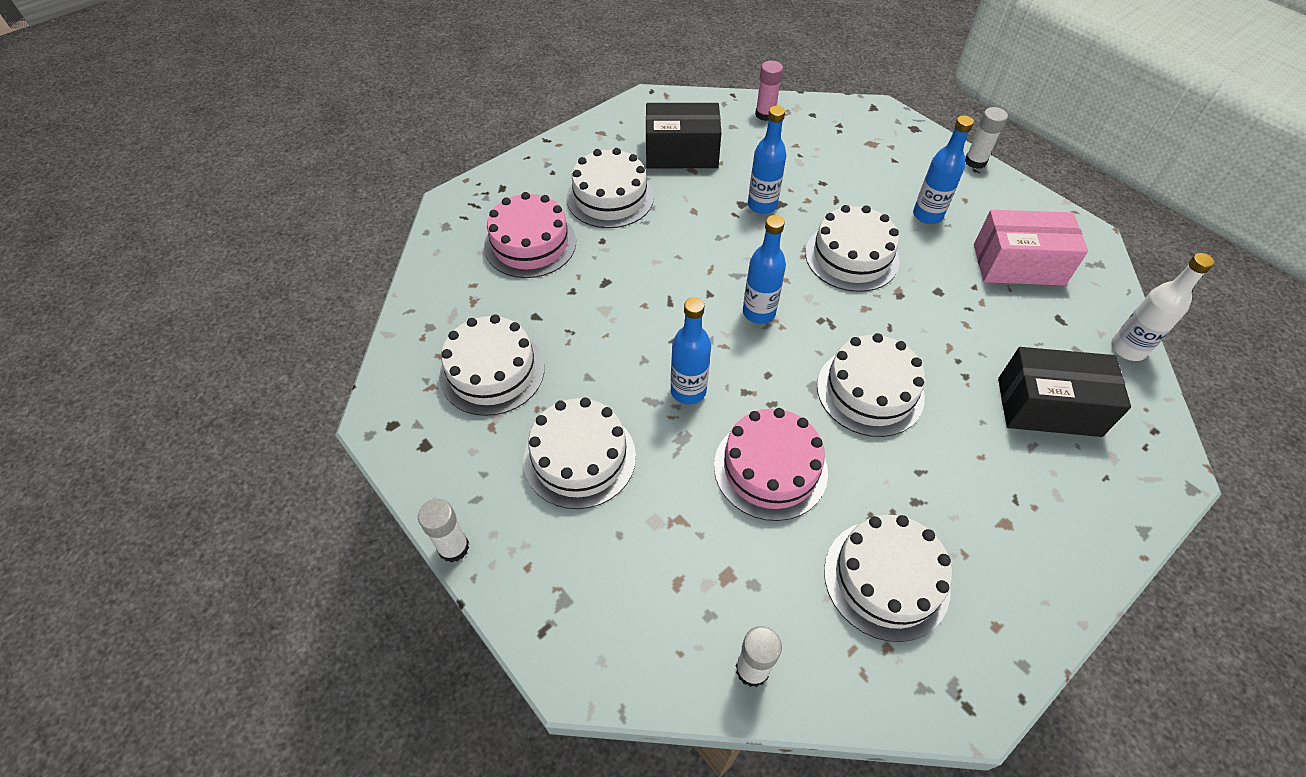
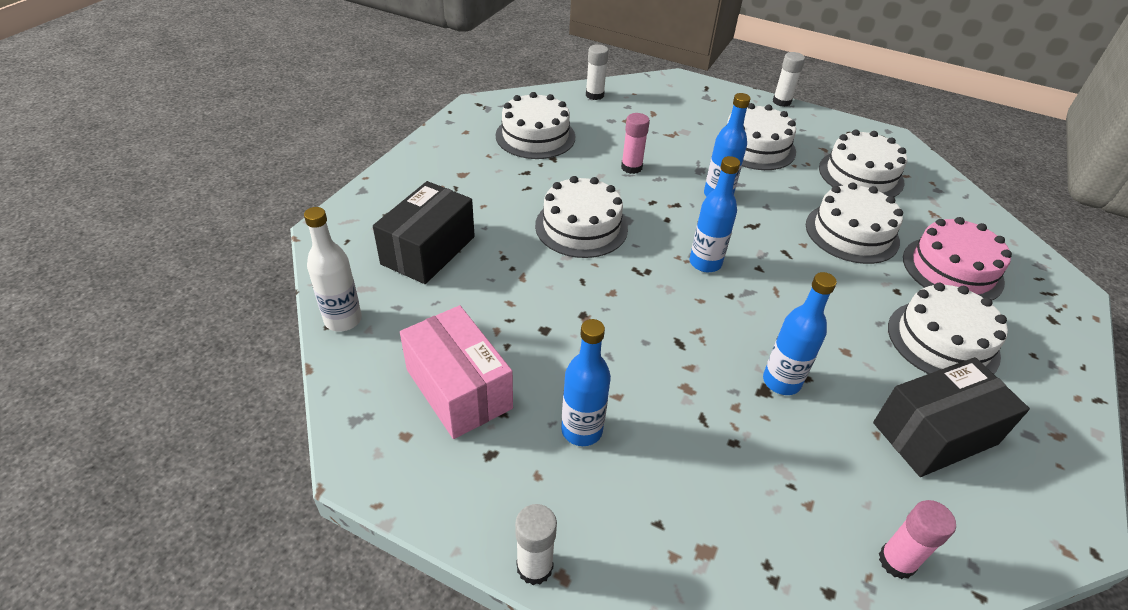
camera: 155 degrees right, 10 degrees down
(770, 468) = (631, 167): pink cake -> pink glue stick
(851, 256) = (648, 344): white cake -> white cake (851, 233)
(1018, 264) = (458, 389): pink box -> pink box turned 75 degrees clockwise
(1048, 407) = (428, 250): black box -> black box turned 45 degrees counterclockwise

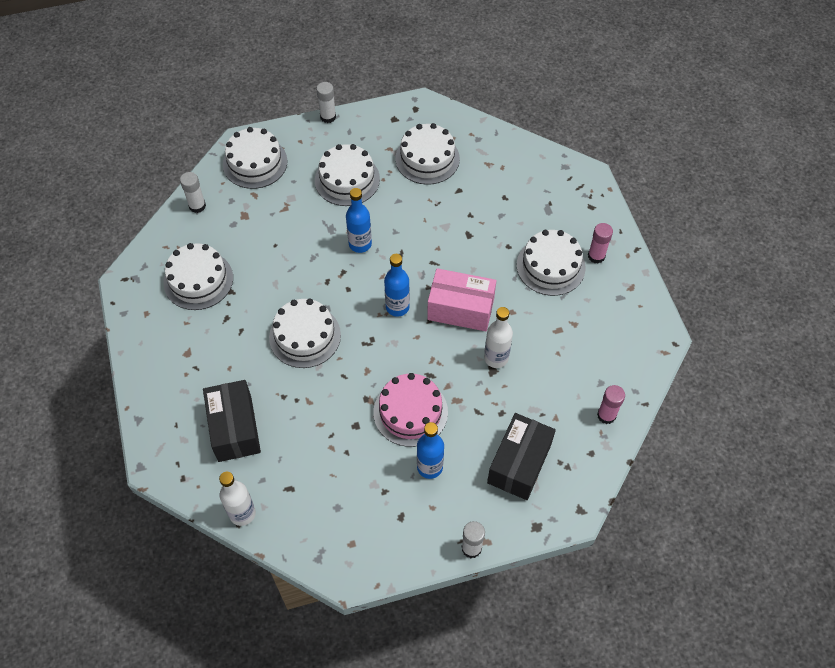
camera: 40 degrees left, 15 degrees up
(458, 389) = (349, 497): pink box -> pink box (460, 309)
(631, 167) = (288, 260): pink glue stick -> pink glue stick (596, 256)
(781, 381) = (496, 358): blue bottle -> white bottle
(851, 233) = (456, 217): white cake -> white cake (255, 163)
(935, 433) = (581, 331): black box -> black box (519, 463)
(952, 269) = (525, 206): pink cake -> pink cake (410, 412)

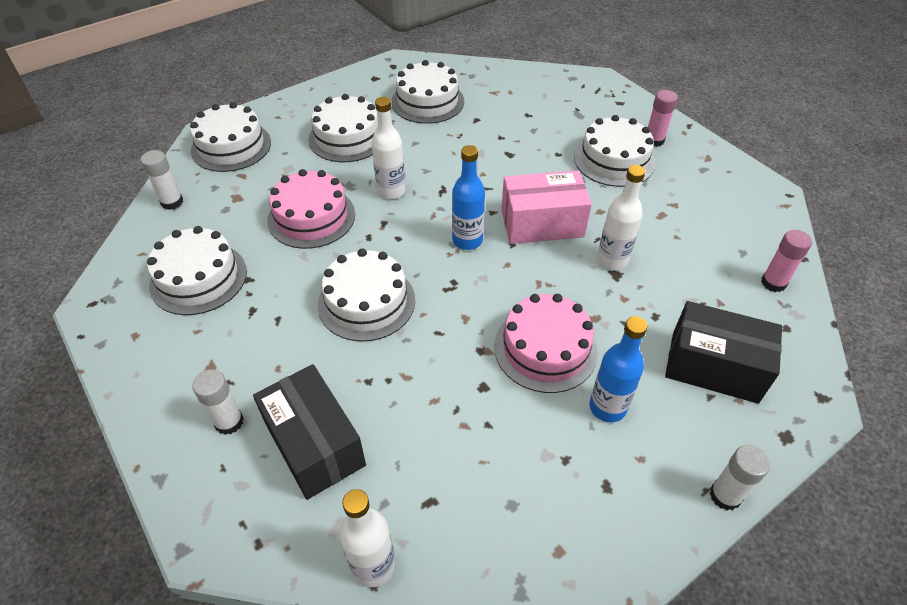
camera: 20 degrees left, 10 degrees down
(292, 250) = (311, 217): none -> pink cake
(328, 117) = (301, 91): white glue stick -> white glue stick (229, 422)
(360, 244) = (391, 191): blue bottle -> white bottle
(519, 463) = (714, 367): black box -> black box turned 75 degrees counterclockwise

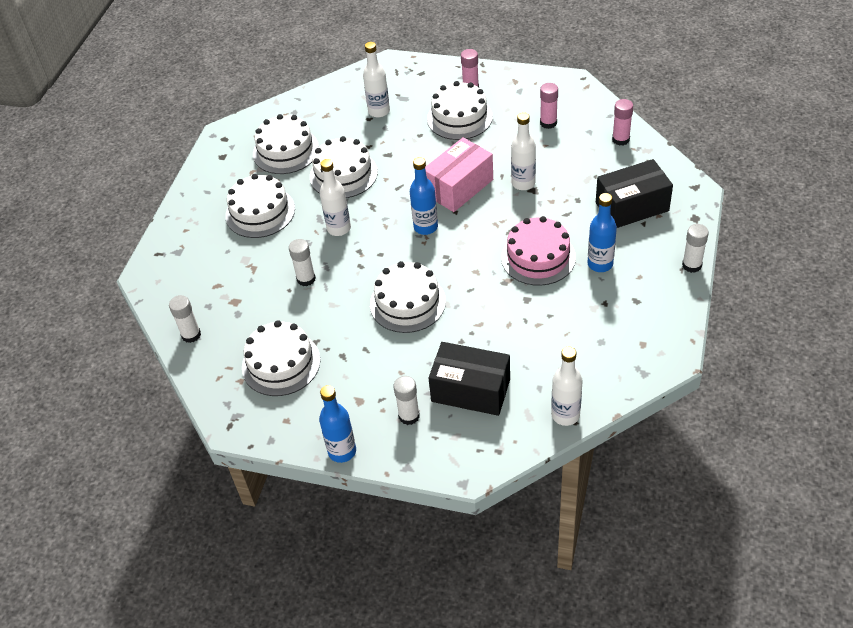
camera: 35 degrees left, 0 degrees up
(133, 407) = (342, 451): none -> blue bottle
(231, 146) = (180, 272): white cake -> white cake (343, 174)
(311, 217) = (306, 279): pink cake -> white glue stick
(544, 113) = (379, 111): none -> white bottle
(703, 217) = (548, 123): none -> pink glue stick

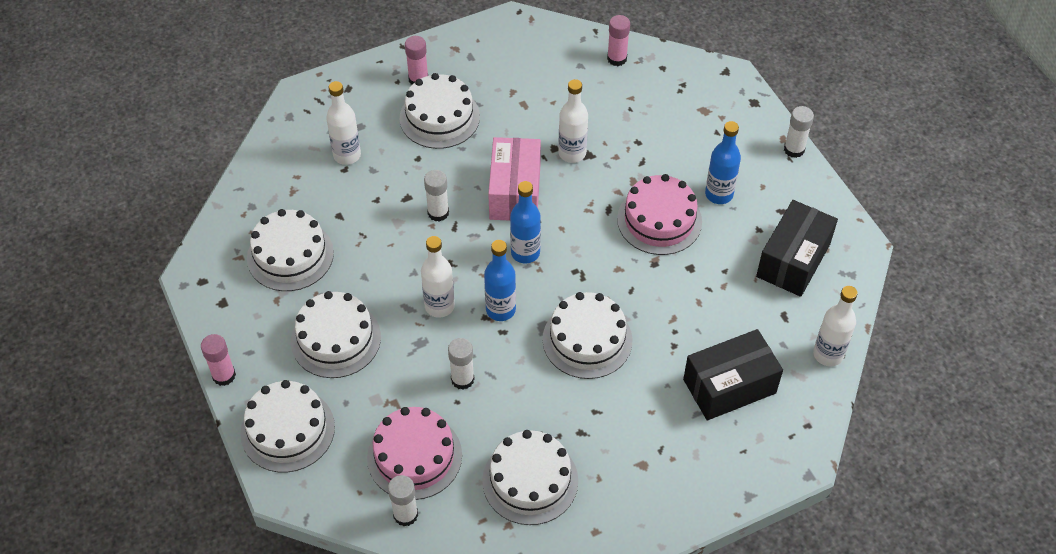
camera: 45 degrees left, 5 degrees up
(231, 305) = (414, 456): none -> pink cake
(342, 451) = (677, 523): blue bottle -> blue bottle (500, 310)
(343, 174) = (382, 245): white cake -> white cake (287, 430)
(409, 416) = (701, 447): white glue stick -> white glue stick (438, 213)
(548, 123) = (533, 77): pink glue stick -> pink glue stick (224, 375)
(632, 206) = (691, 121): black box -> black box (793, 260)

